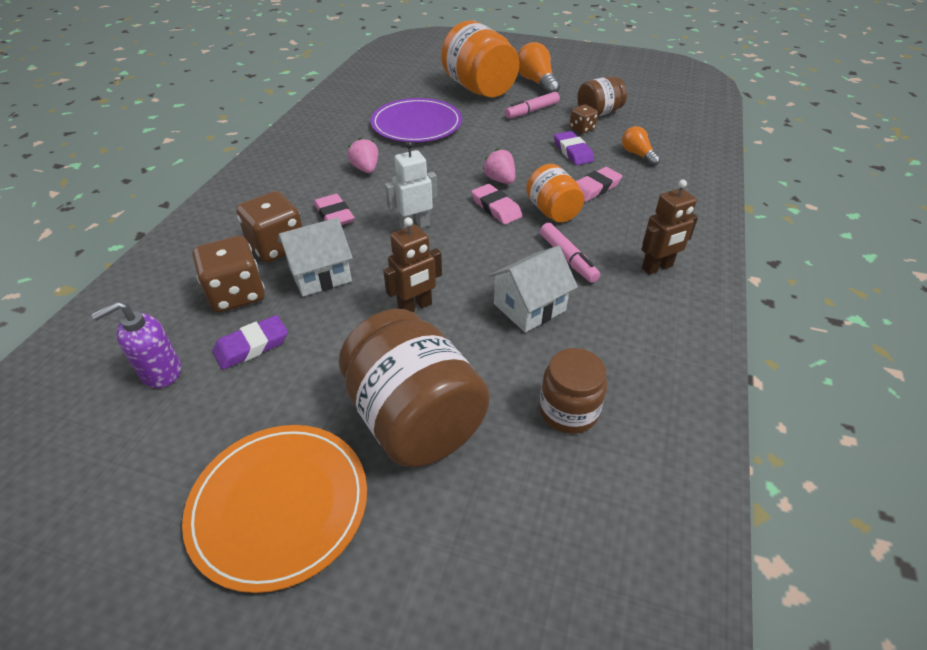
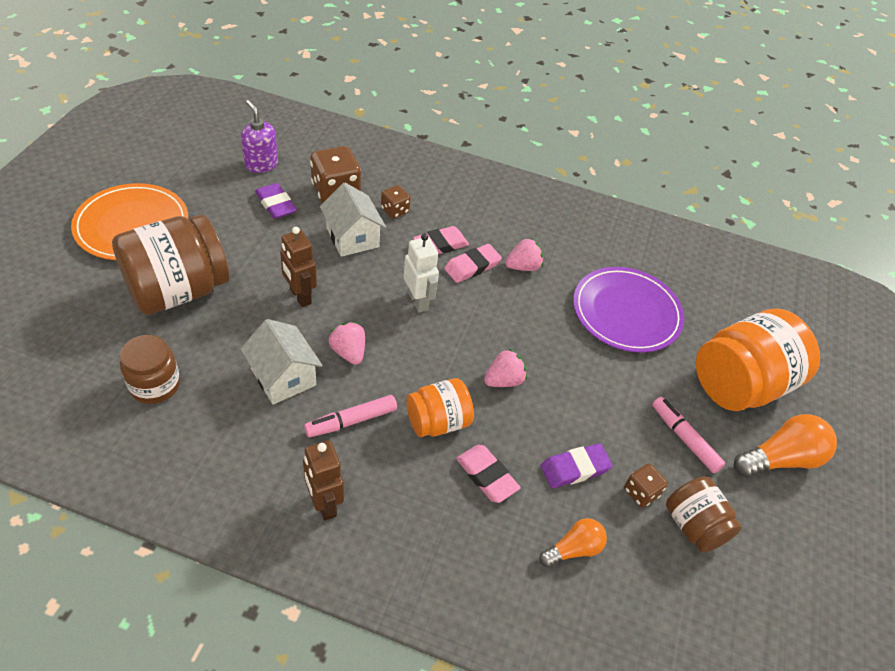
camera: 85 degrees right, 5 degrees up
(277, 247) = (395, 210): brown dice -> brown dice, size x0.55
(488, 266) = (348, 352): none -> pink strawberry
(496, 208) = (447, 370): pink eraser -> pink eraser (472, 266)

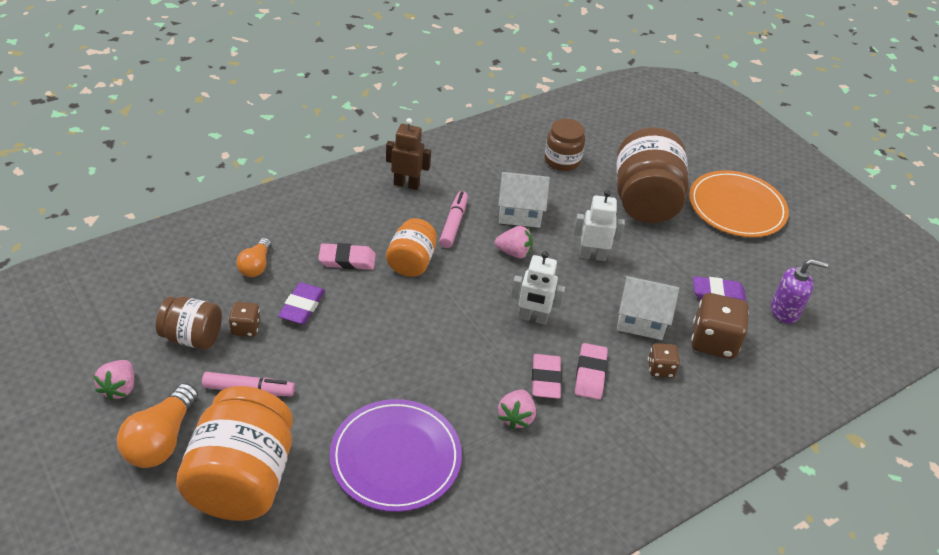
camera: 130 degrees right, 5 degrees down
(300, 296) = (592, 256): brown robot -> white robot
(504, 380) = (409, 319): pink strawberry -> pink strawberry (119, 388)

